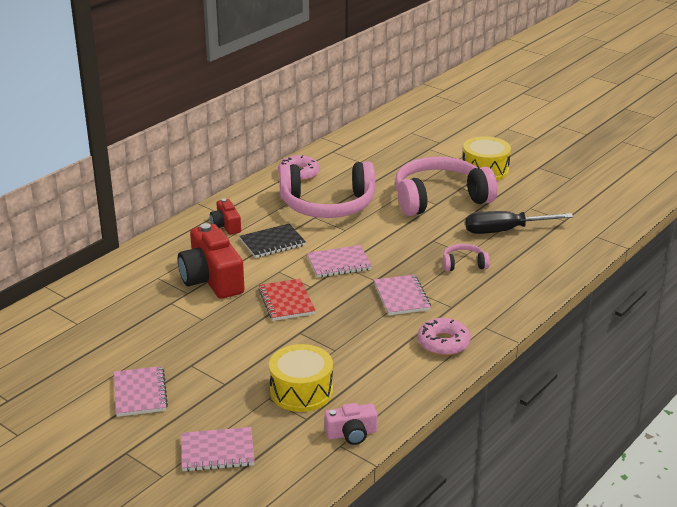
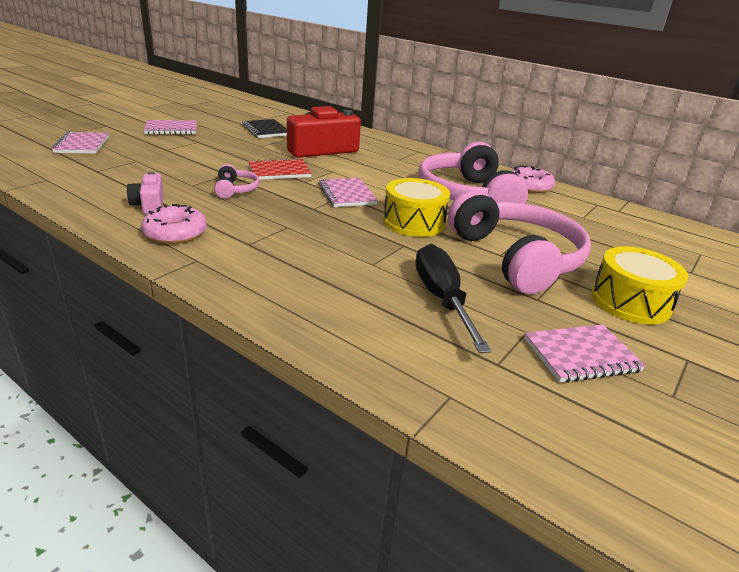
camera: 85 degrees right, 0 degrees up
(226, 225) = (411, 157): red camera -> none
(272, 243) = (384, 171): black notebook -> black notebook (266, 130)
(301, 391) = (136, 170): yellow drum -> yellow drum (414, 222)
(351, 434) = (58, 184): pink camera -> pink camera (149, 205)
(402, 297) = (276, 219): pink notebook -> pink notebook (581, 355)
(464, 264) = (346, 259): pink headphones -> pink headphones (235, 189)

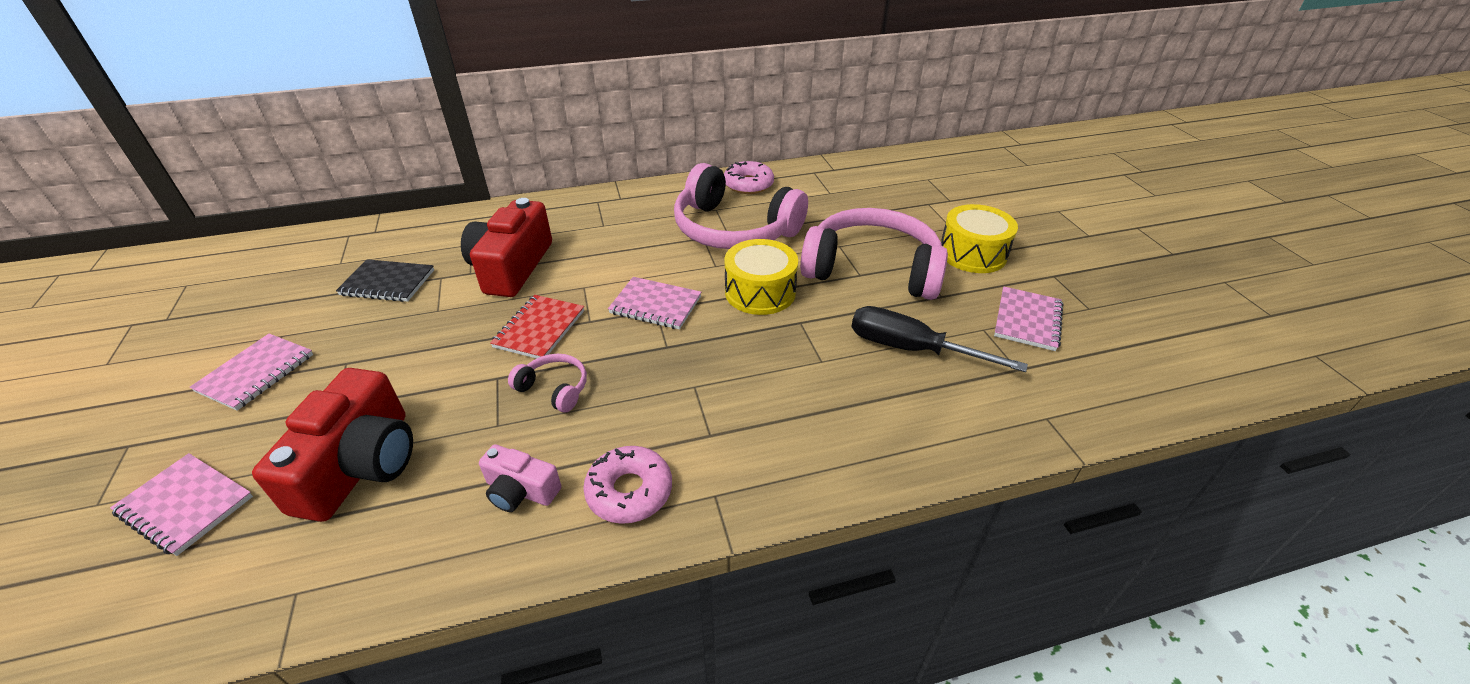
camera: 50 degrees left, 10 degrees up
(134, 166) = (360, 465): none -> red camera

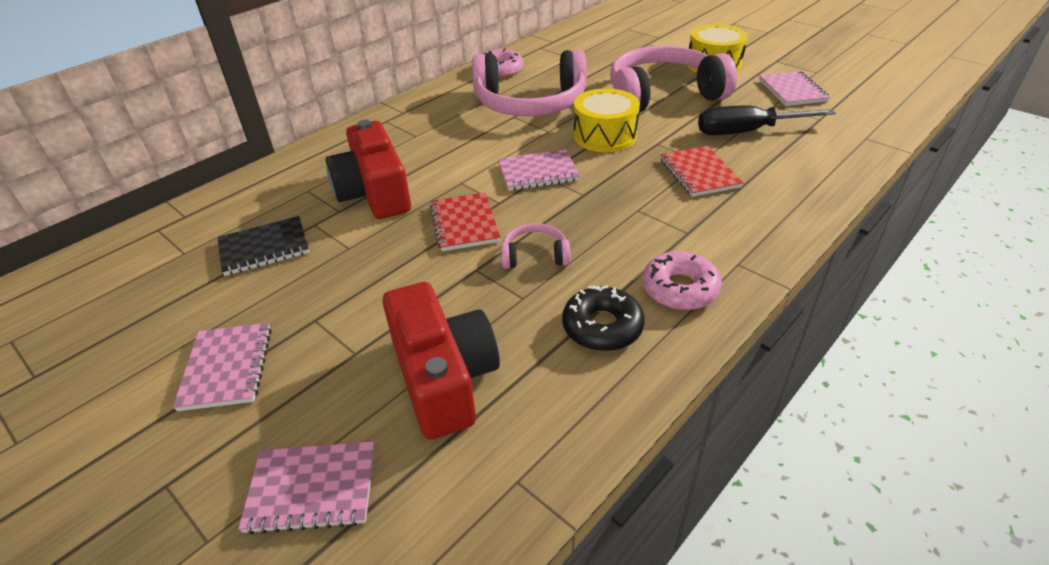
camera: 30 degrees left, 0 degrees up
(521, 490) = (602, 327): pink camera -> black donut
(800, 374) = (699, 173): none -> red notebook

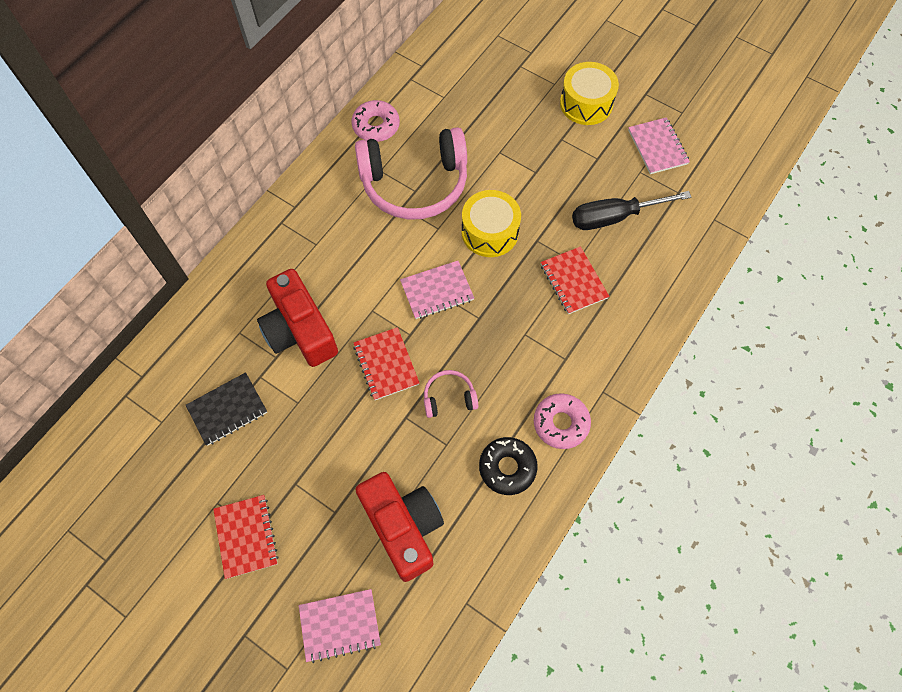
camera: 10 degrees left, 25 degrees up
(227, 368) = (246, 536): pink notebook -> red notebook
(663, 95) = (539, 162): pink headphones -> none

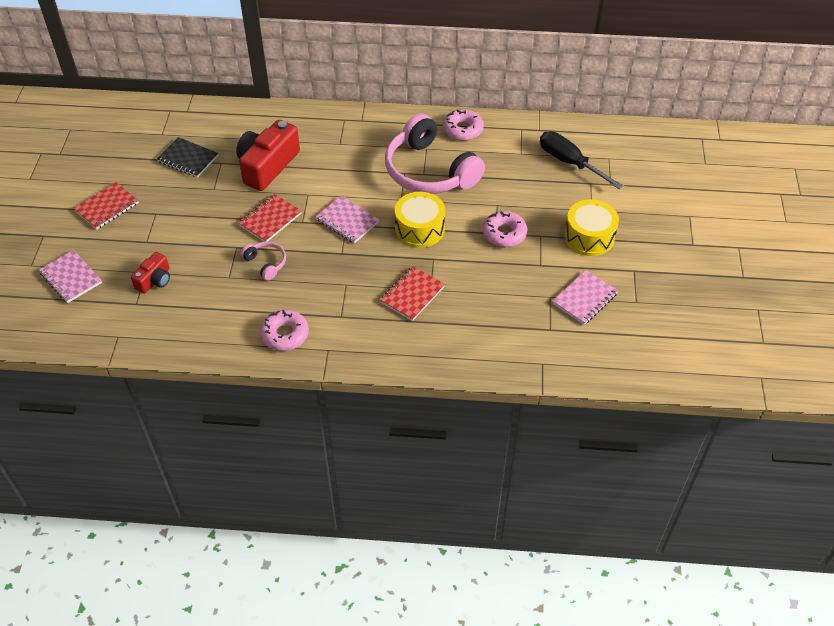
camera: 60 degrees right, 15 degrees down
(403, 527) = (155, 280): red camera -> red camera, size x0.53
(507, 468) = (230, 318): black donut -> none
(541, 166) = (504, 233): none -> pink donut
(615, 217) = (492, 297): black screwdriver -> black screwdriver (570, 163)

